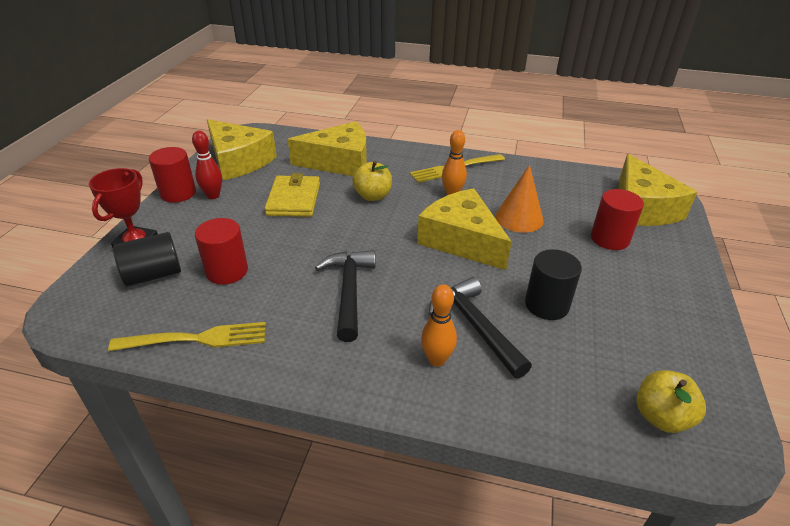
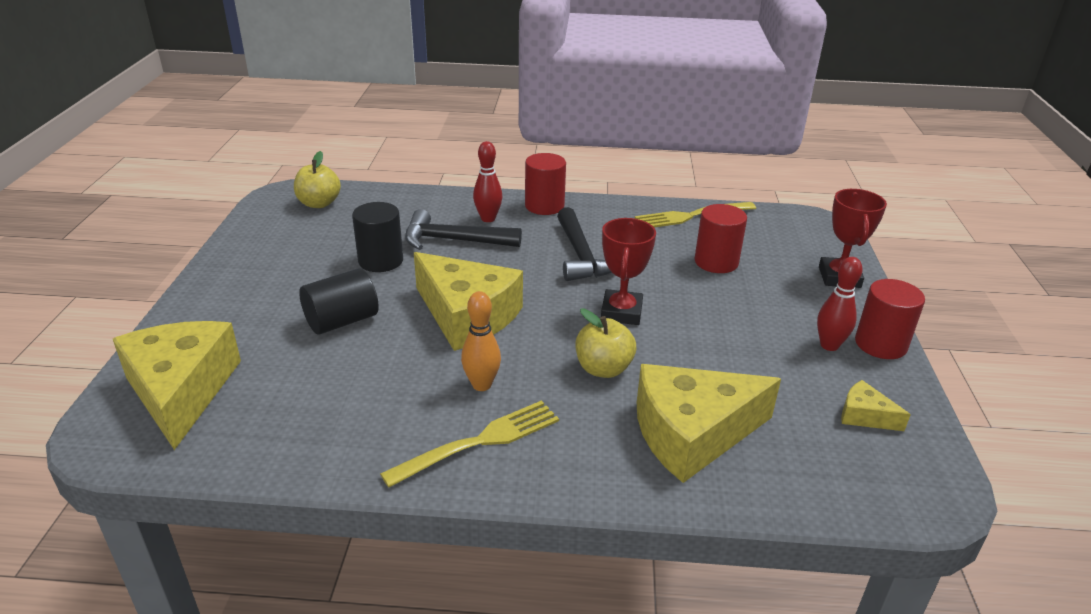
camera: 170 degrees right, 5 degrees down
(153, 275) = (784, 253): black cylinder -> black cylinder (342, 321)
(239, 161) = (864, 416): yellow cheese -> yellow cheese, size x0.44
(293, 199) = (714, 351): yellow wallet -> none
(341, 232) = (621, 312): none -> red trophy
(436, 360) = (488, 219): orange bowling pin -> red bowling pin
(476, 326) = (454, 240): black hammer -> black hammer turned 135 degrees clockwise
(519, 218) = (384, 354): orange cone -> none
(609, 239) = (267, 336): red cylinder -> red cylinder (544, 206)

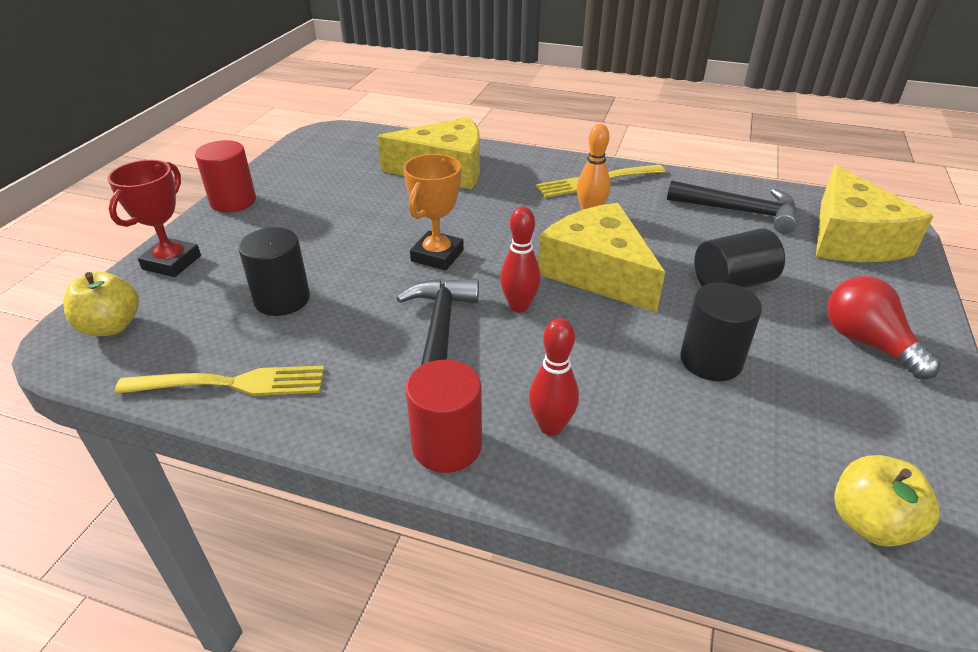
camera: 165 degrees left, 5 degrees up
(252, 286) = (867, 343): none -> red light bulb
(454, 240) = (609, 385): black hammer -> black hammer (739, 212)
(603, 369) = (484, 212): yellow apple -> yellow apple (111, 326)
(621, 312) = (437, 256): red trophy -> orange trophy
(716, 262) = (282, 299): red cylinder -> black cylinder
(829, 345) = (277, 206): red bowling pin -> red bowling pin (519, 306)
(864, 416) = (315, 165): yellow cheese -> none

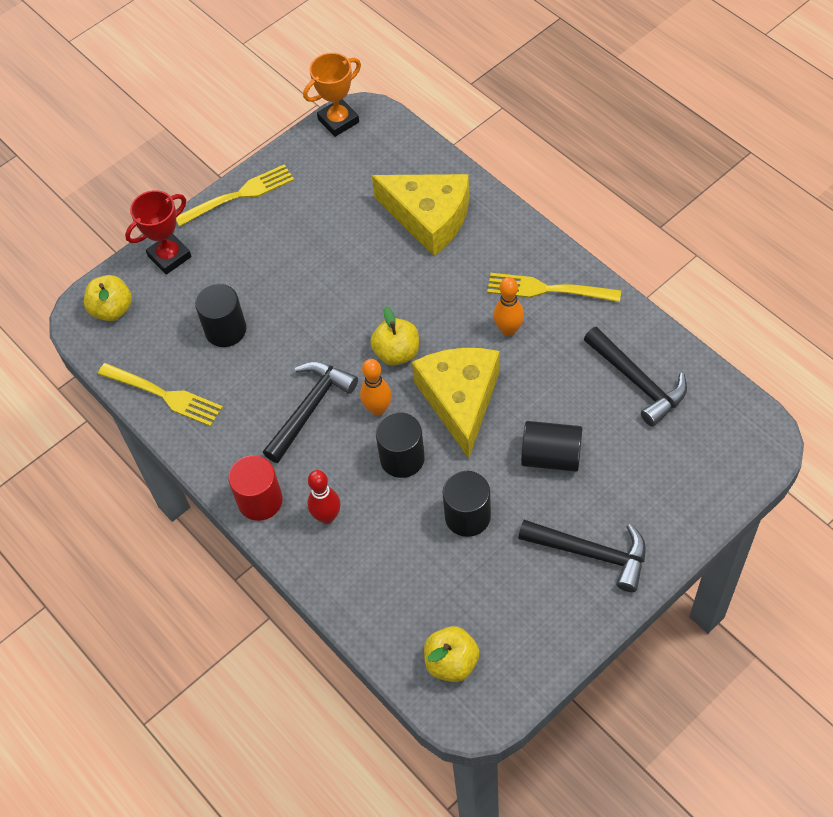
camera: 35 degrees right, 20 degrees up
(233, 201) = (239, 195): red cylinder -> yellow fork
(437, 256) = (355, 329): orange trophy -> orange trophy (338, 121)
(498, 259) = (397, 353): none -> yellow apple
(519, 306) = (378, 409): red bowling pin -> orange bowling pin
(587, 337) = (402, 458): none -> black cylinder
(851, 239) = (699, 455): yellow cheese -> none
(867, 343) = (591, 554): red light bulb -> black hammer

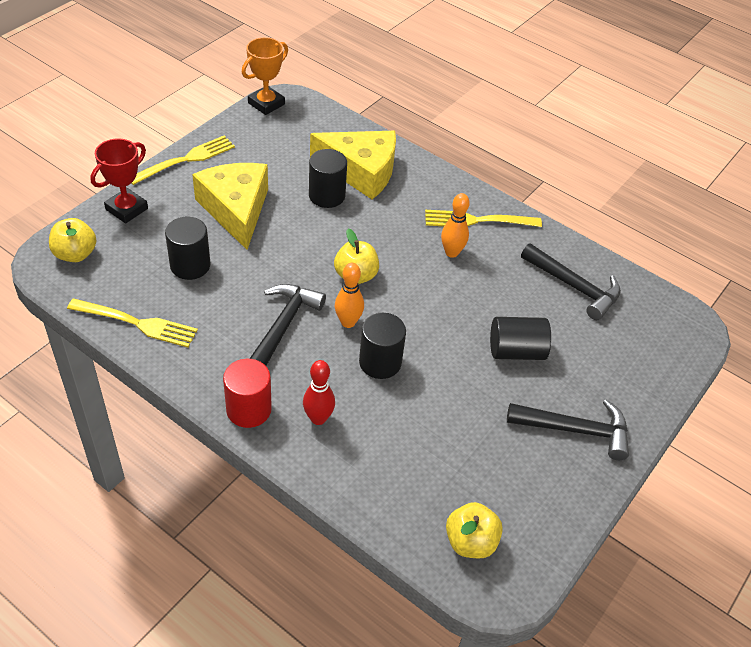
camera: 20 degrees left, 10 degrees down
(460, 400) = (422, 310): yellow cheese -> yellow cheese (236, 210)
(467, 516) = (453, 407): black cylinder -> black cylinder (327, 196)

